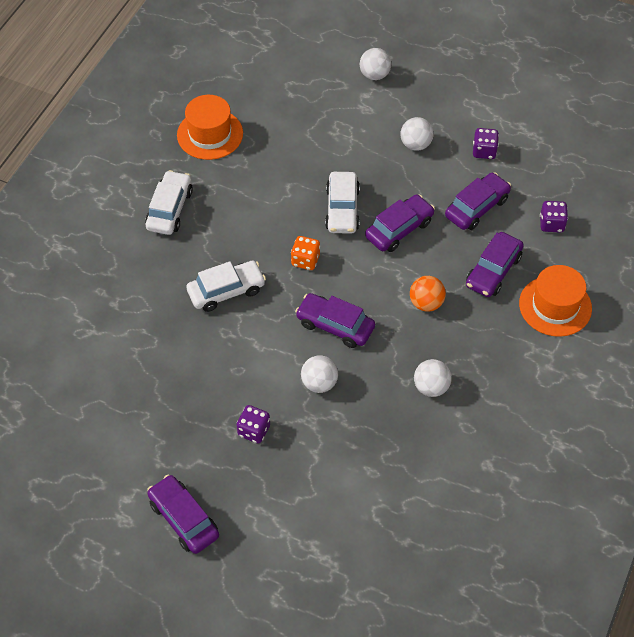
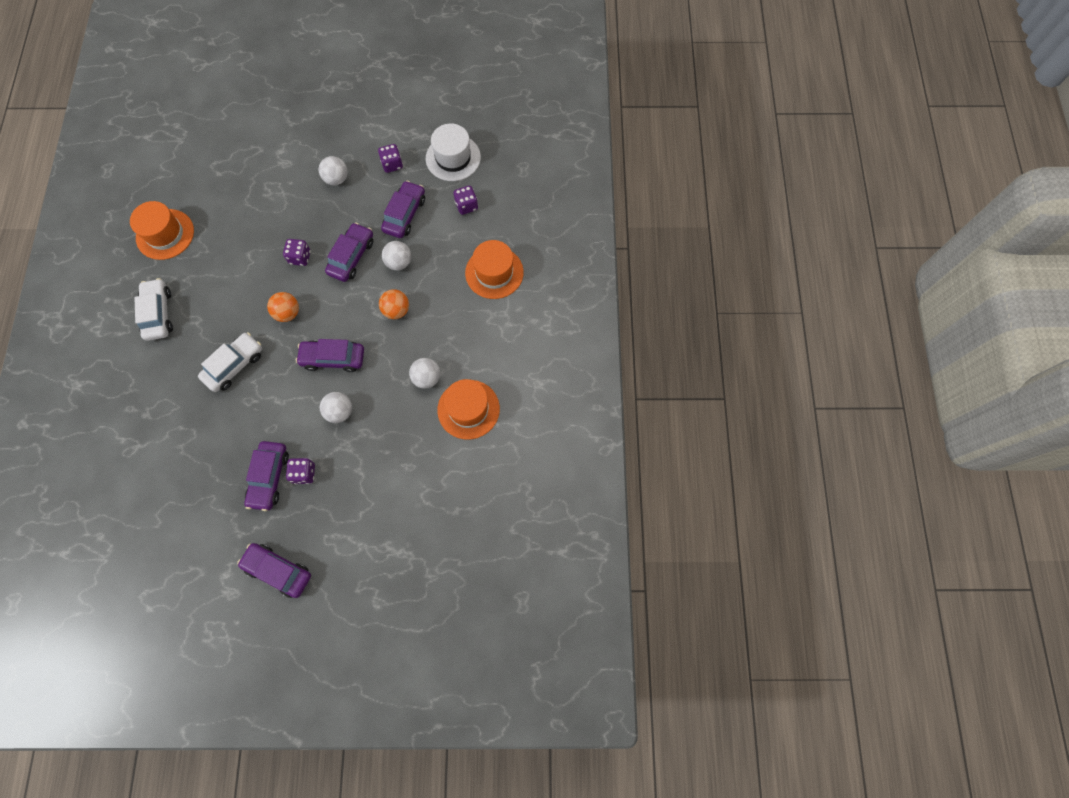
camera: 25 degrees left, 15 degrees up
(305, 260) = (288, 313): orange dice -> orange ball
(342, 209) = (300, 257): white car -> purple dice
(374, 75) = (280, 131): white ball -> white ball (399, 262)
(465, 439) = (468, 409): none -> orange hat
(493, 271) = (437, 262): purple car -> purple car (269, 477)
(556, 168) = (453, 158): none -> white hat

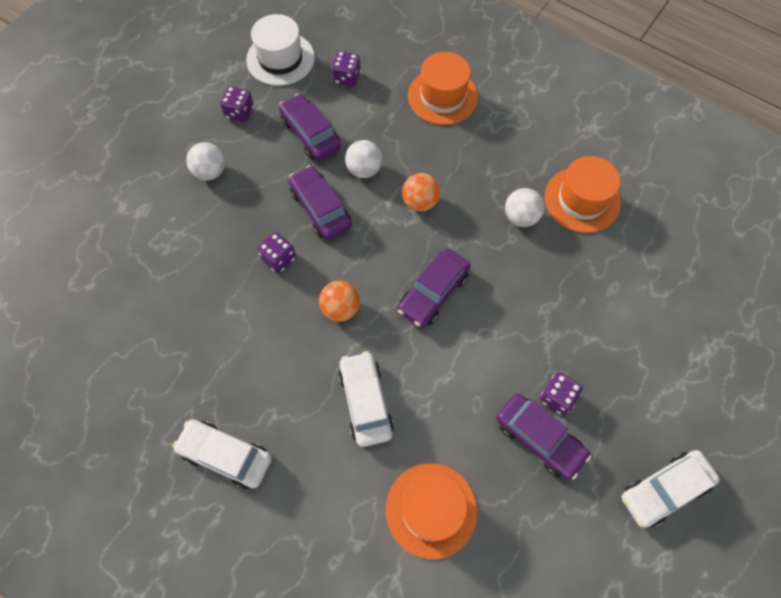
camera: 55 degrees left, 5 degrees down
(165, 234) = (119, 390): orange hat -> orange hat (431, 510)
(278, 571) = (664, 490): purple car -> white car
(340, 412) = (504, 320): white ball -> none

